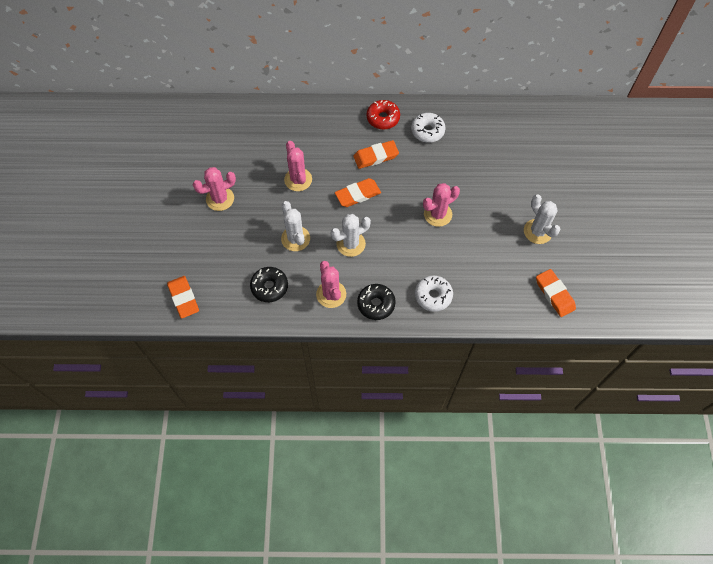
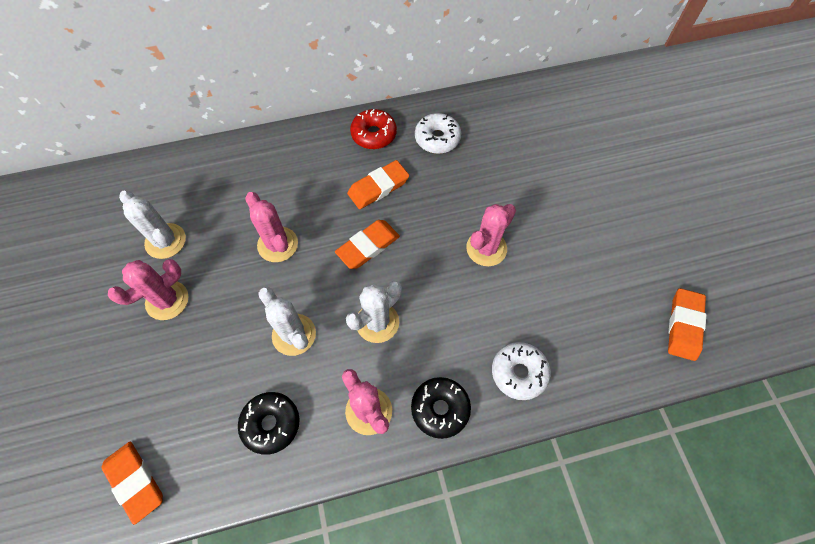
camera: 15 degrees left, 0 degrees up
(537, 231) = (626, 240): white cactus -> white cactus (165, 241)
(554, 294) = (683, 325): orange eraser -> orange eraser turned 60 degrees clockwise

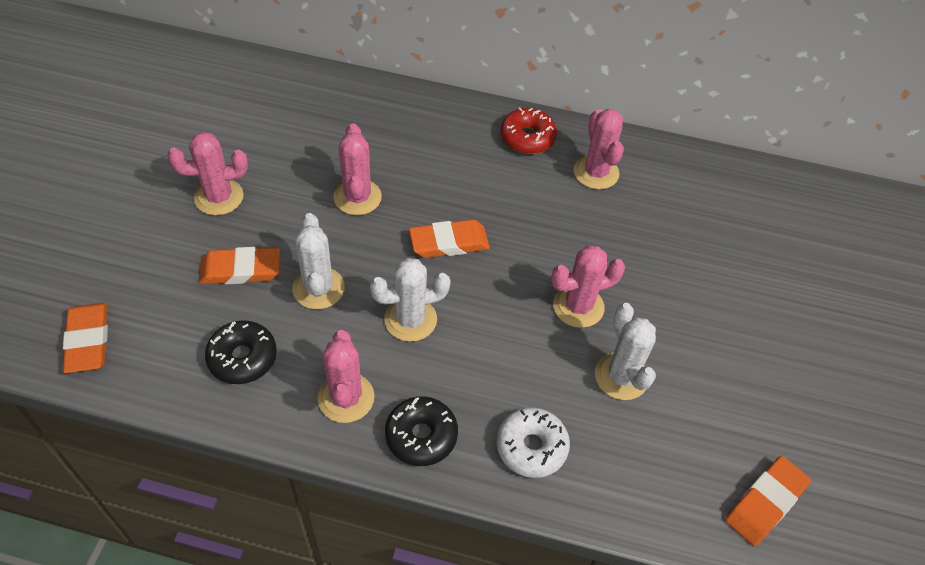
camera: 25 degrees right, 10 degrees down
(165, 241) = (252, 143): white cactus -> white cactus (621, 376)
(378, 187) = (498, 191): orange eraser -> orange eraser (240, 270)
(437, 138) = (596, 172): white donut -> pink cactus

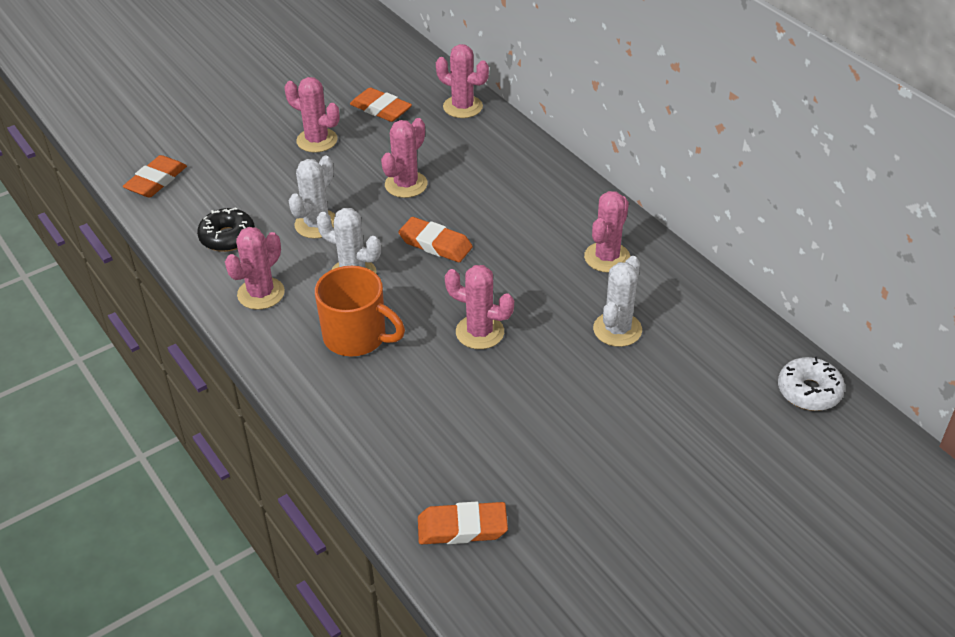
camera: 45 degrees right, 10 degrees down
(240, 270) = (282, 188): orange eraser -> orange eraser (381, 109)
(323, 90) = (462, 107): none -> pink cactus
(421, 436) = (280, 341): black donut -> none
(484, 382) = (357, 337): none -> orange mug
(527, 138) = (580, 208): red donut -> none
(531, 447) = (341, 391): white donut -> white donut (809, 391)
(621, 376) = (456, 391): white cactus -> white cactus (617, 329)

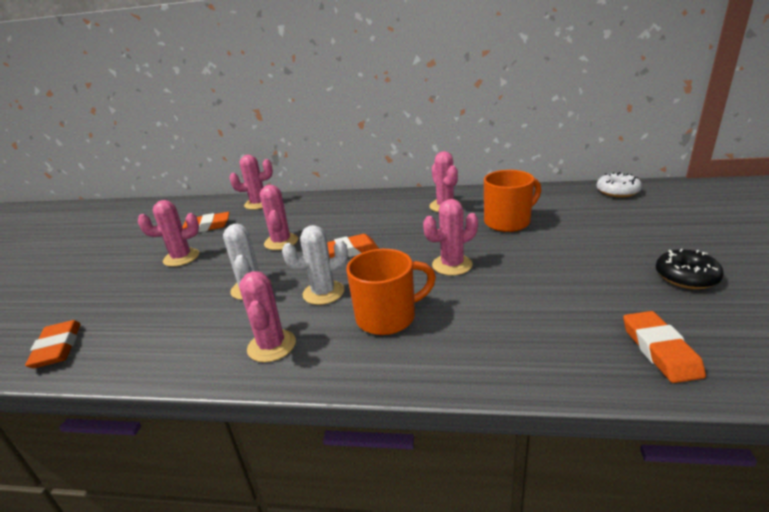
camera: 45 degrees left, 15 degrees down
(227, 237) = (186, 336): black donut -> black donut (686, 277)
(462, 527) = (659, 350): orange eraser -> orange eraser turned 45 degrees counterclockwise
(617, 329) = (508, 222): white cactus -> orange mug

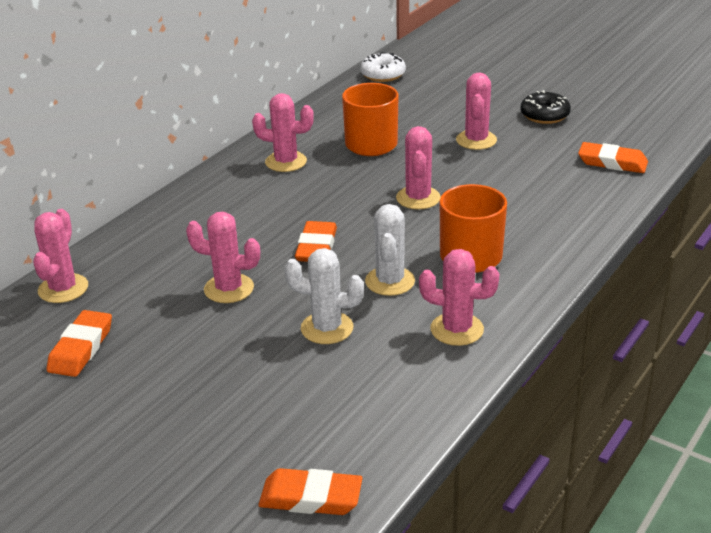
camera: 65 degrees left, 5 degrees up
(181, 258) = (166, 379): pink cactus -> pink cactus (476, 140)

